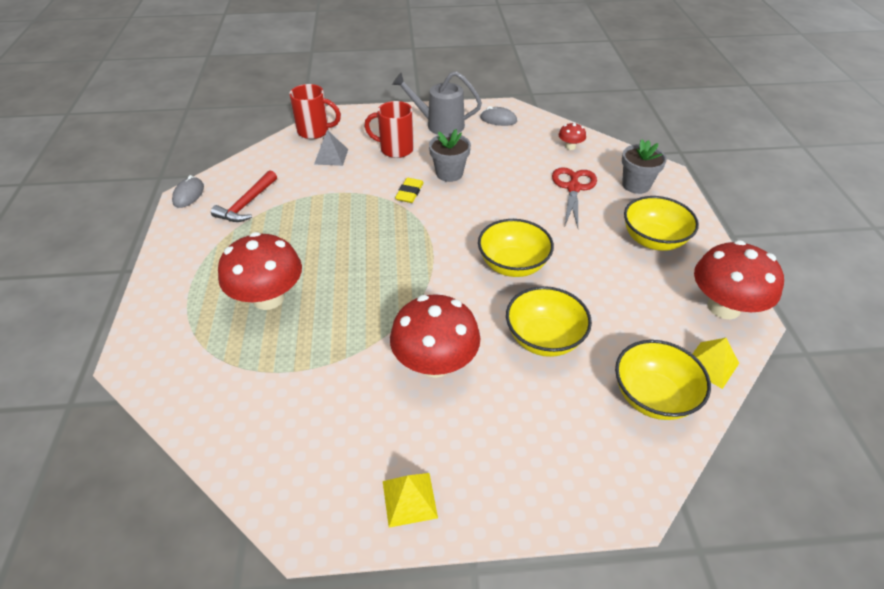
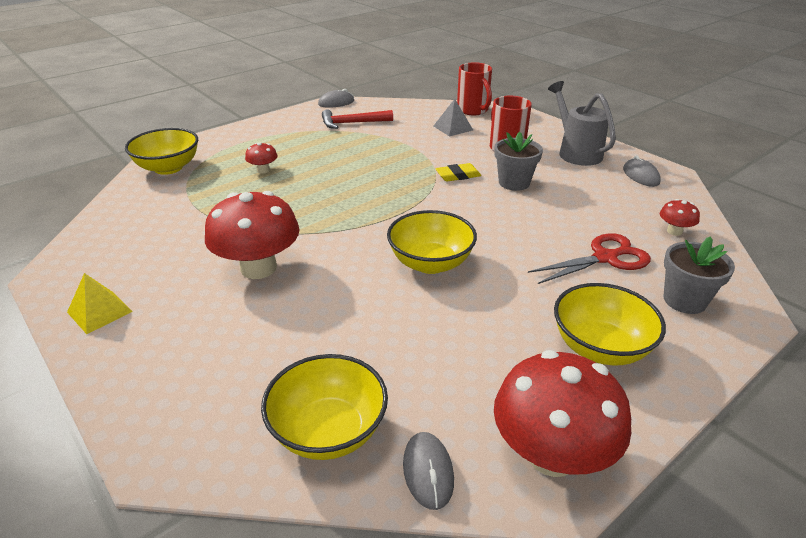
camera: 55 degrees right, 10 degrees down
(268, 298) = (263, 170): red mushroom -> red mushroom, size x0.45
(544, 338) = (346, 319): yellow bowl -> yellow bowl (168, 168)
(711, 364) = (428, 472): yellow pyramid -> grey mouse

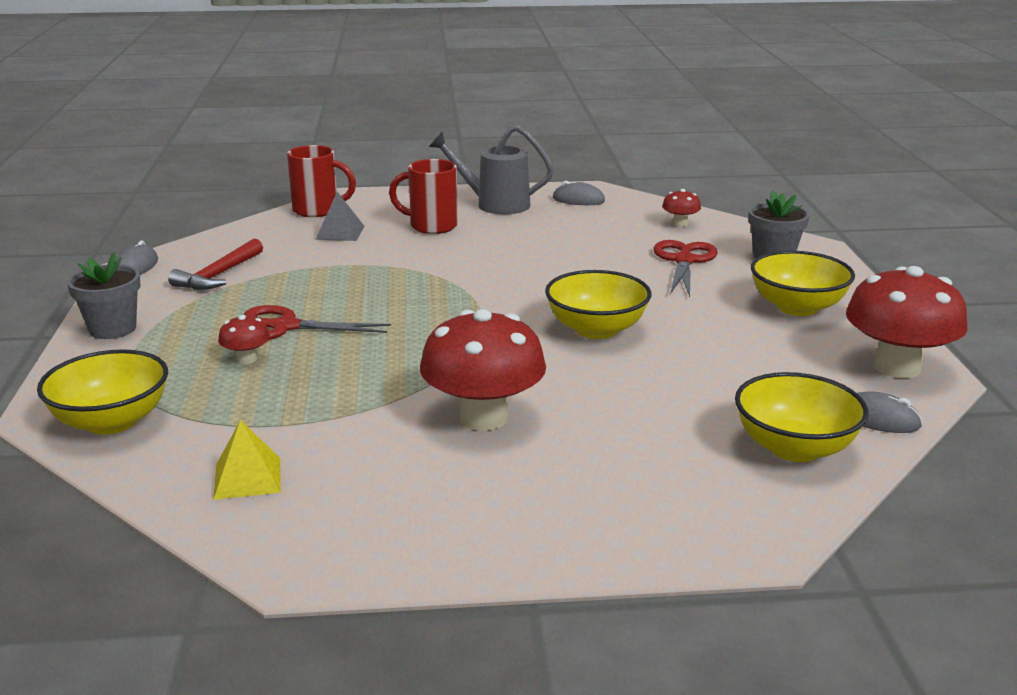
camera: 55 degrees left, 10 degrees down
(99, 312) = (443, 541): yellow pyramid -> yellow pyramid (247, 478)
(312, 164) = (285, 327): none -> red scissors
(458, 175) = (450, 265): yellow eraser -> none
(514, 183) = (508, 248): grey flower pot -> grey flower pot (112, 329)

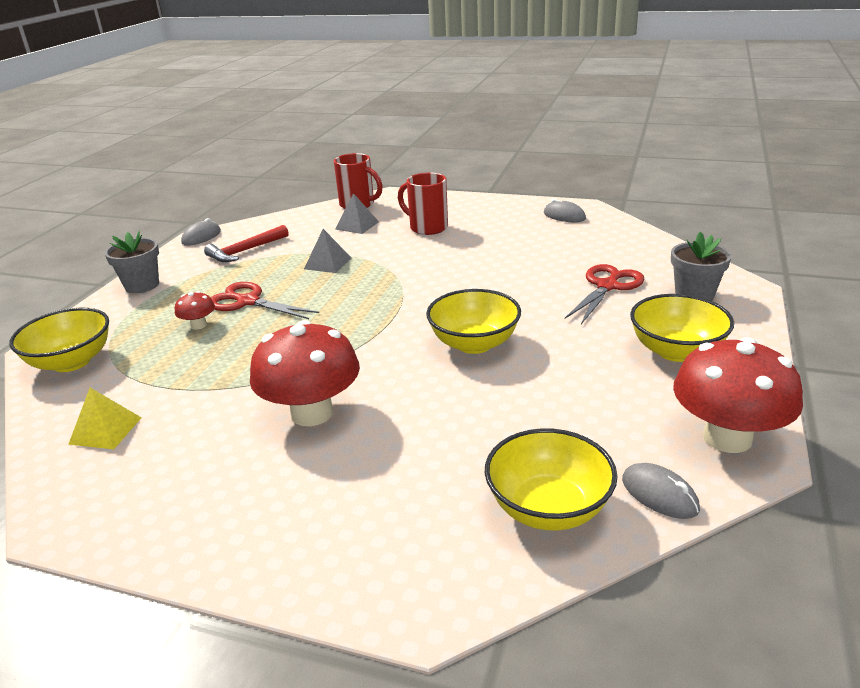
camera: 25 degrees right, 5 degrees up
(345, 275) = (327, 263): none -> grey pyramid
(494, 204) = (492, 213): grey watering can -> none
(680, 224) = (634, 249): red mushroom -> none

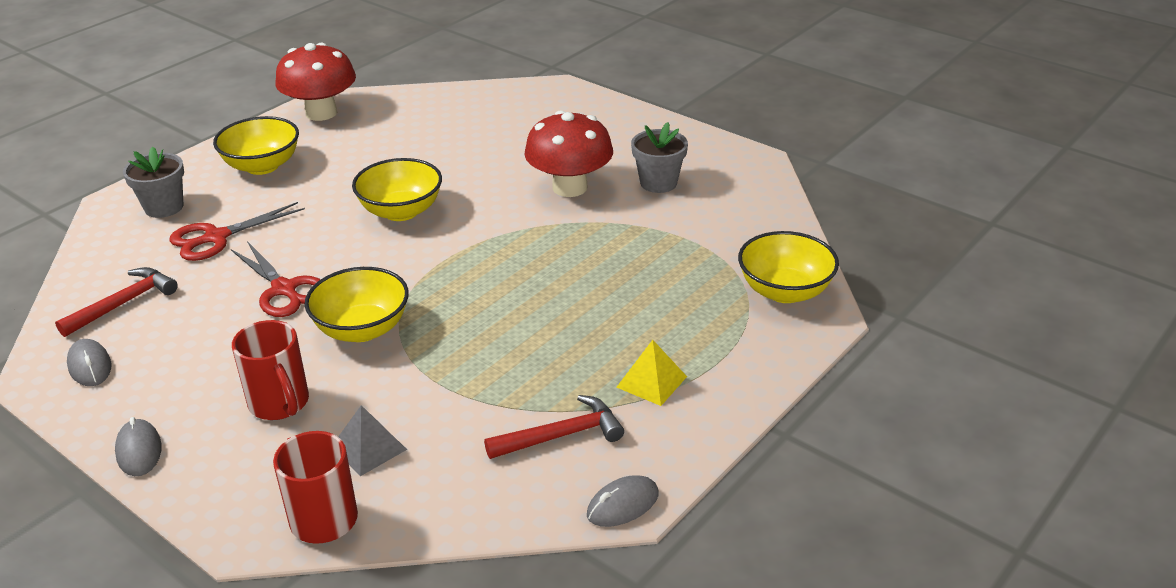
camera: 160 degrees left, 5 degrees up
(105, 430) = (736, 212): yellow pyramid -> yellow pyramid (651, 381)
(142, 285) = (719, 399): grey flower pot -> grey flower pot (658, 183)
(199, 325) = (649, 304): red mushroom -> none
(248, 302) = (586, 325): red scissors -> red scissors (284, 289)
(327, 263) = (462, 367): grey pyramid -> none
(548, 508) = (462, 107): yellow bowl -> yellow bowl (362, 329)
(600, 240) = (124, 303): none -> red hammer
(659, 494) = (397, 99): grey mouse -> grey mouse (139, 451)

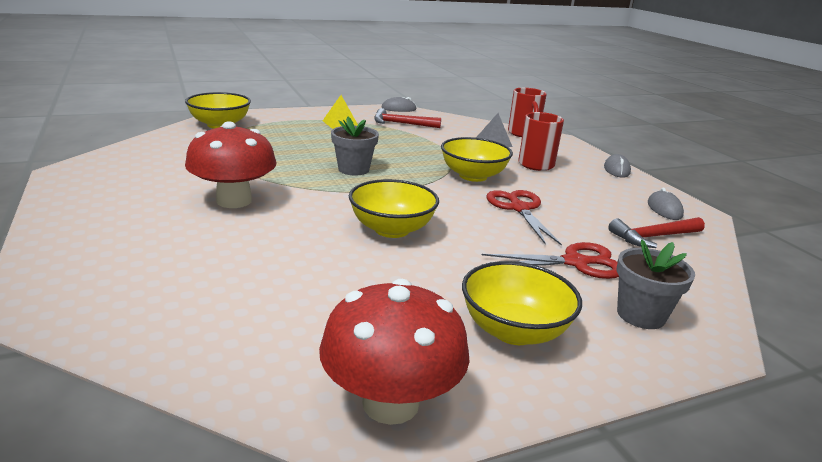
camera: 155 degrees left, 10 degrees down
(658, 183) = (167, 182): grey flower pot -> grey flower pot (353, 169)

